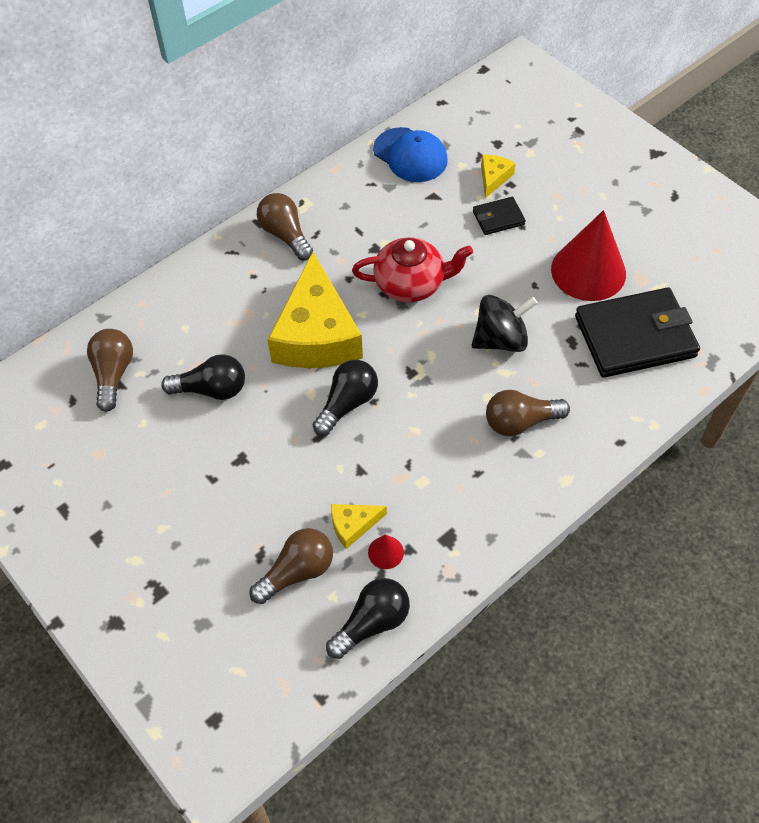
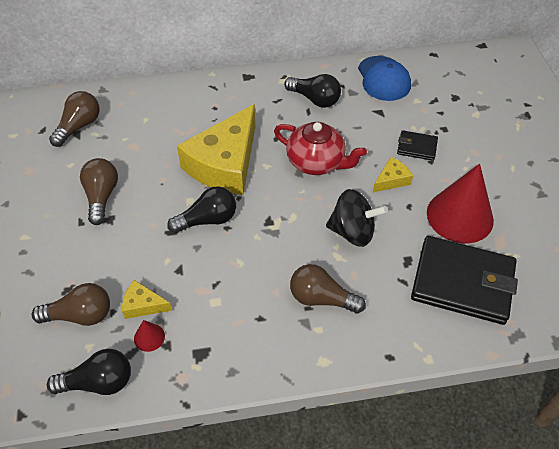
camera: 30 degrees right, 5 degrees down
(211, 389) = (128, 165): black light bulb -> black light bulb (315, 99)
(285, 235) = (256, 92): brown light bulb -> brown light bulb (101, 197)
(494, 178) = (434, 119): yellow cheese -> yellow cheese (391, 180)

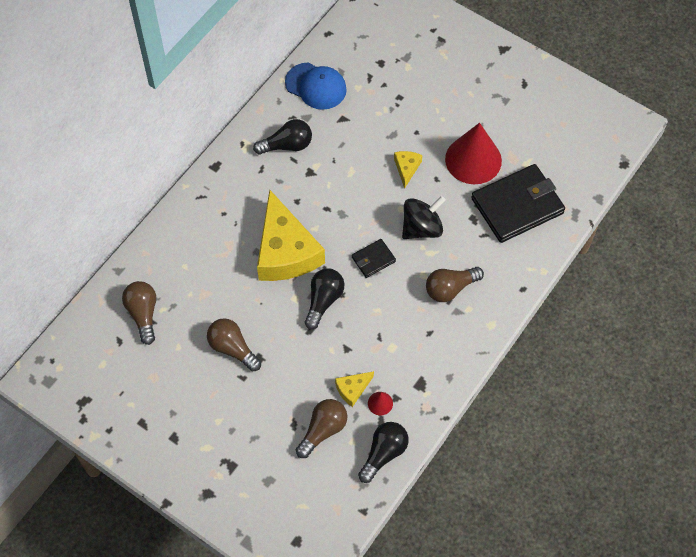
camera: 45 degrees left, 10 degrees up
(317, 162) = (345, 196): red teapot -> none
(417, 147) = (397, 128): black wallet -> black wallet (373, 259)

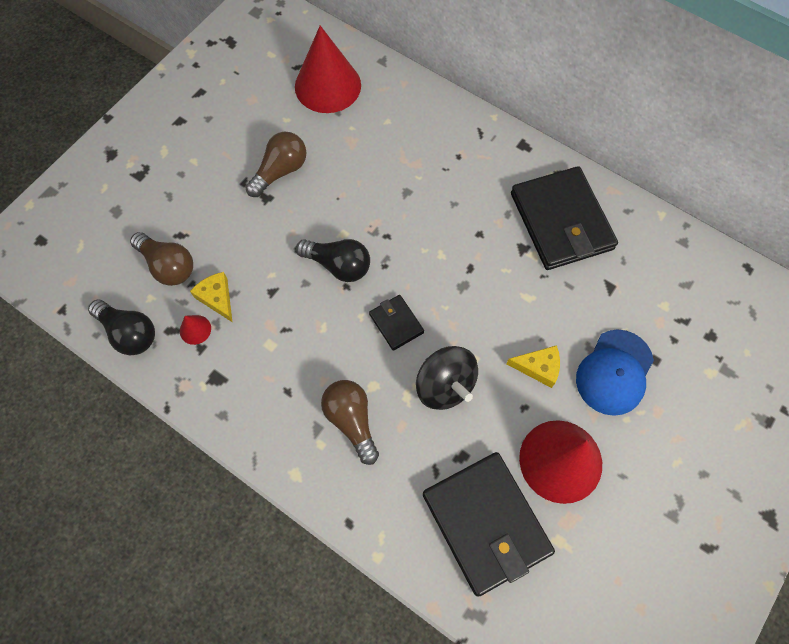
camera: 90 degrees right, 5 degrees up
(143, 314) = (328, 85): brown light bulb -> red cone
(285, 251) = (407, 222): yellow cheese -> none
(287, 145) = (561, 221): black light bulb -> black wallet
(316, 86) = (658, 253): blue cap -> blue cap (614, 372)

